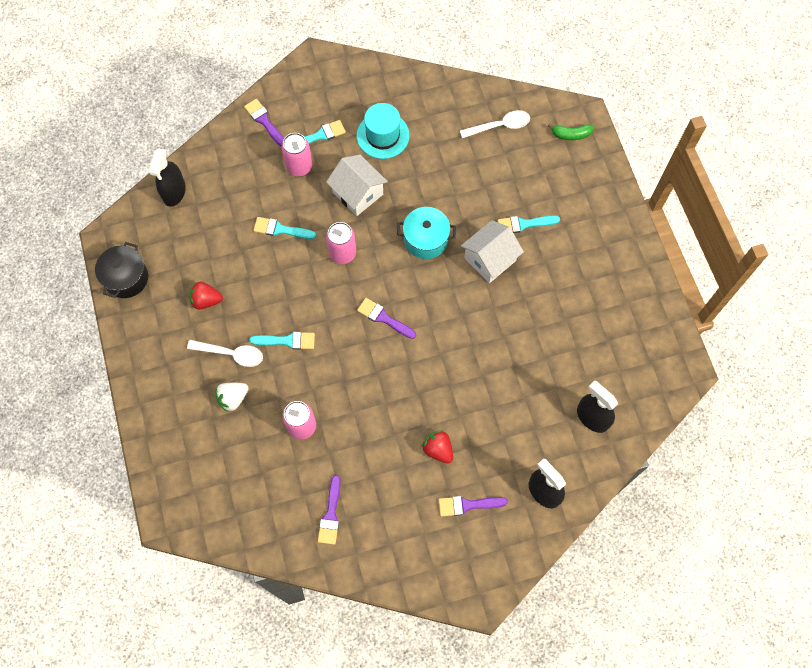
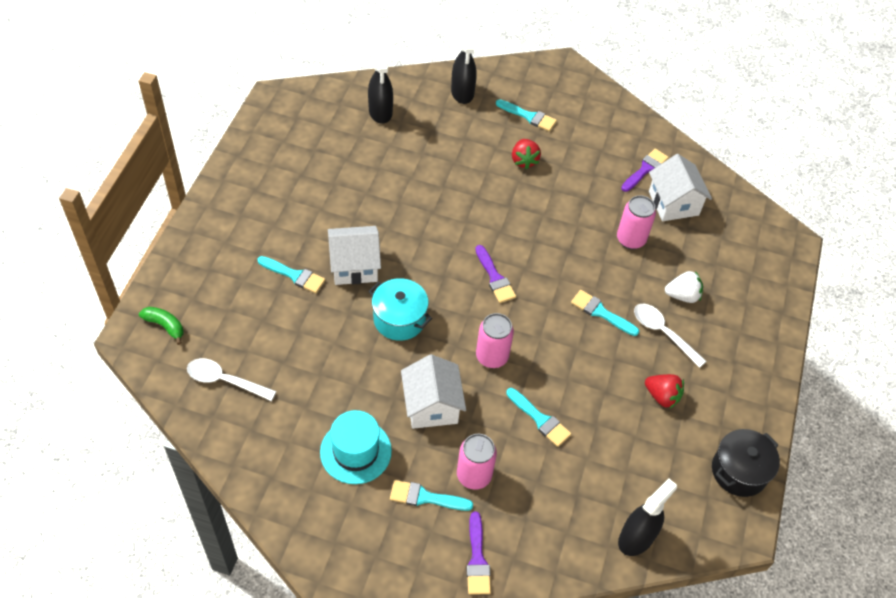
camera: 150 degrees left, 15 degrees down
(287, 491) = (673, 203): none -> white house
(468, 505) = (528, 116): purple brush -> turquoise brush

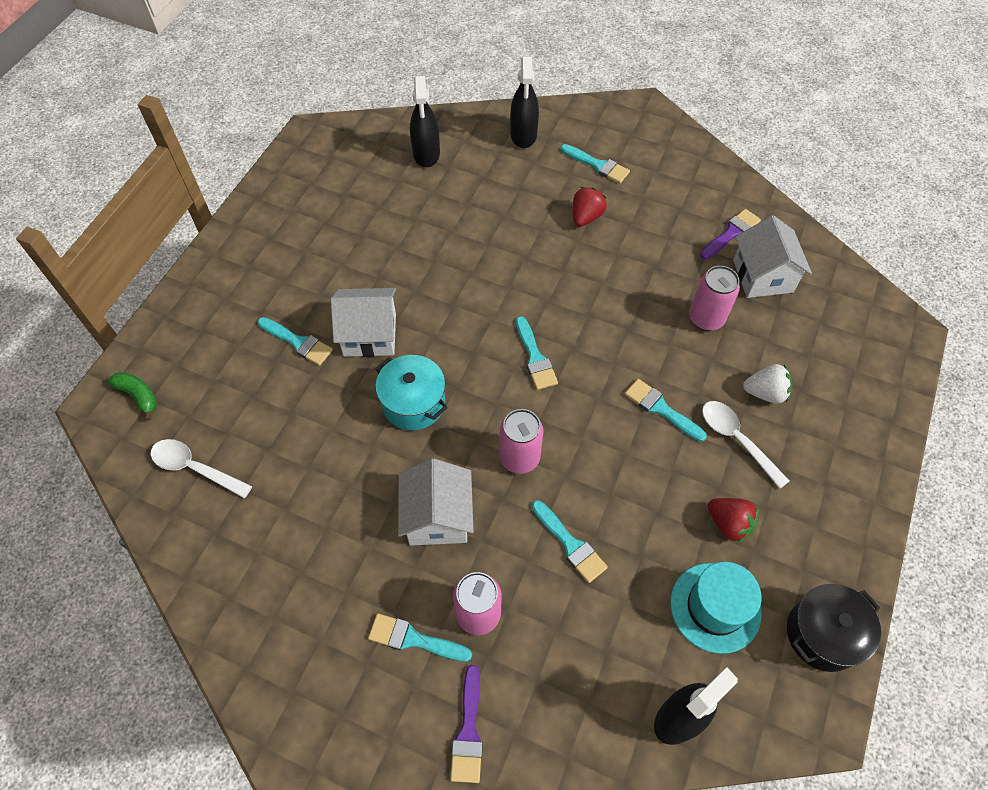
camera: 10 degrees right, 5 degrees up
(355, 451) = (336, 570): turquoise hat -> turquoise hat (715, 607)
(495, 277) = (535, 357): purple brush -> turquoise brush
(524, 160) = (586, 217): red strawberry -> red strawberry turned 150 degrees counterclockwise

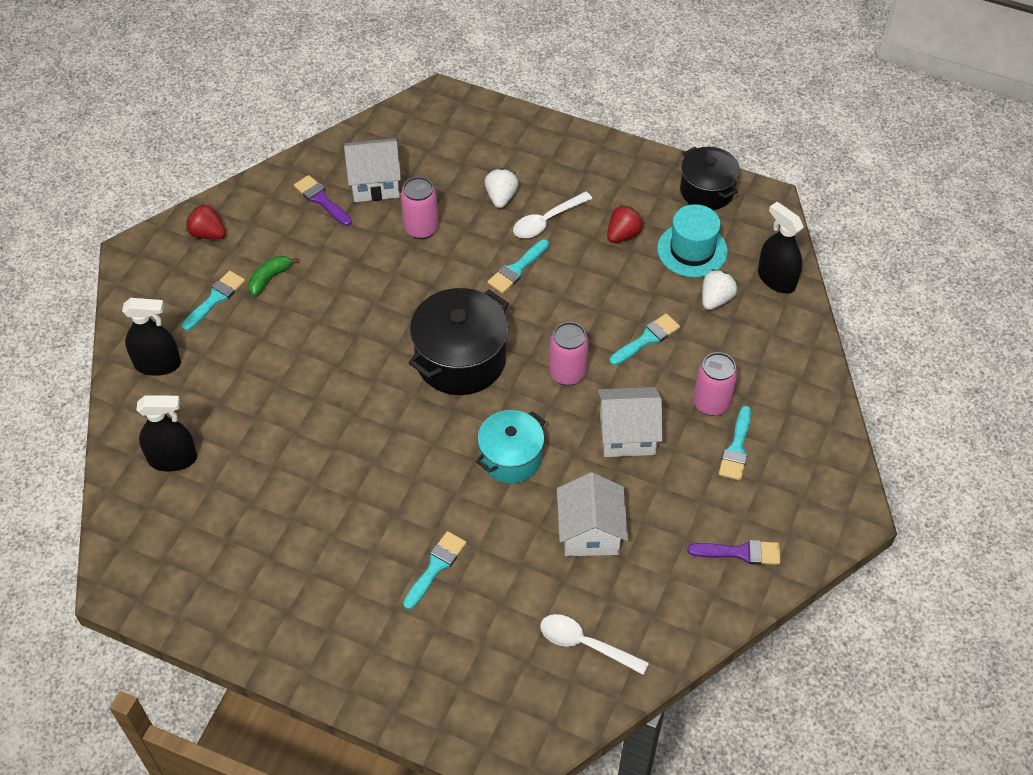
camera: 90 degrees left, 5 degrees down
(138, 396) = (500, 717): green banana -> green banana (269, 278)
(195, 468) = (585, 644): white spoon -> white spoon turned 90 degrees clockwise
(370, 335) = (428, 500): white house -> white house (590, 532)
(468, 731) = (803, 409): purple brush -> purple brush (740, 552)
(535, 357) = (460, 359): turquoise brush -> black pot
(586, 217) = (287, 312): red strawberry -> red strawberry (208, 234)
(637, 632) = (716, 299): none -> white strawberry

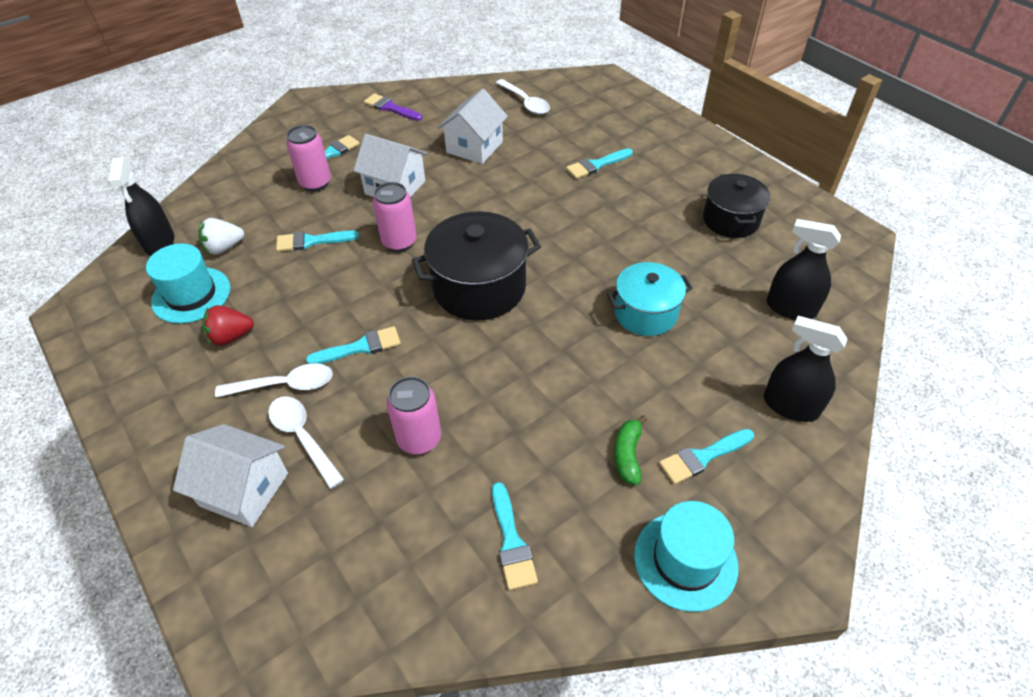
camera: 150 degrees left, 5 degrees down
(208, 234) = (685, 560): red strawberry -> turquoise hat
(269, 278) = (628, 455): green banana -> green banana turned 120 degrees clockwise
(321, 200) = (511, 541): purple brush -> turquoise brush
(375, 183) = (429, 534): white house -> white house (244, 489)
(501, 197) = (303, 437): white strawberry -> white spoon
(511, 458) = (494, 205): turquoise pot -> turquoise pot (645, 313)
(706, 190) = (106, 345): black pot -> black pot (730, 220)

